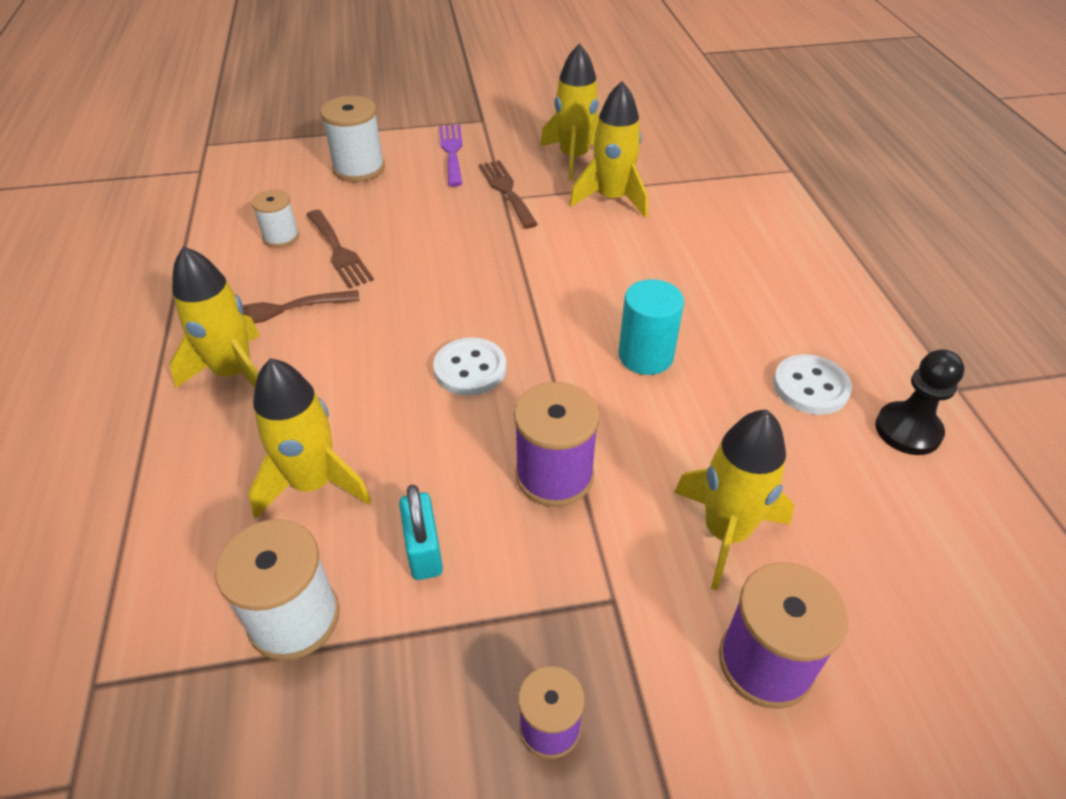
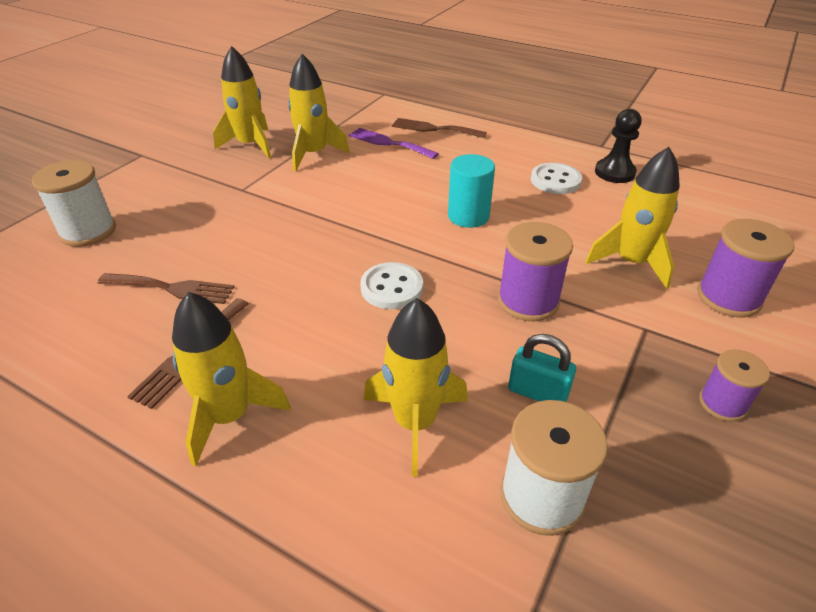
camera: 50 degrees left, 5 degrees down
(281, 237) = (99, 311): white spool -> none
(452, 152) = (152, 183): purple fork -> purple fork (389, 143)
(506, 191) = (237, 184): brown fork -> brown fork (434, 129)

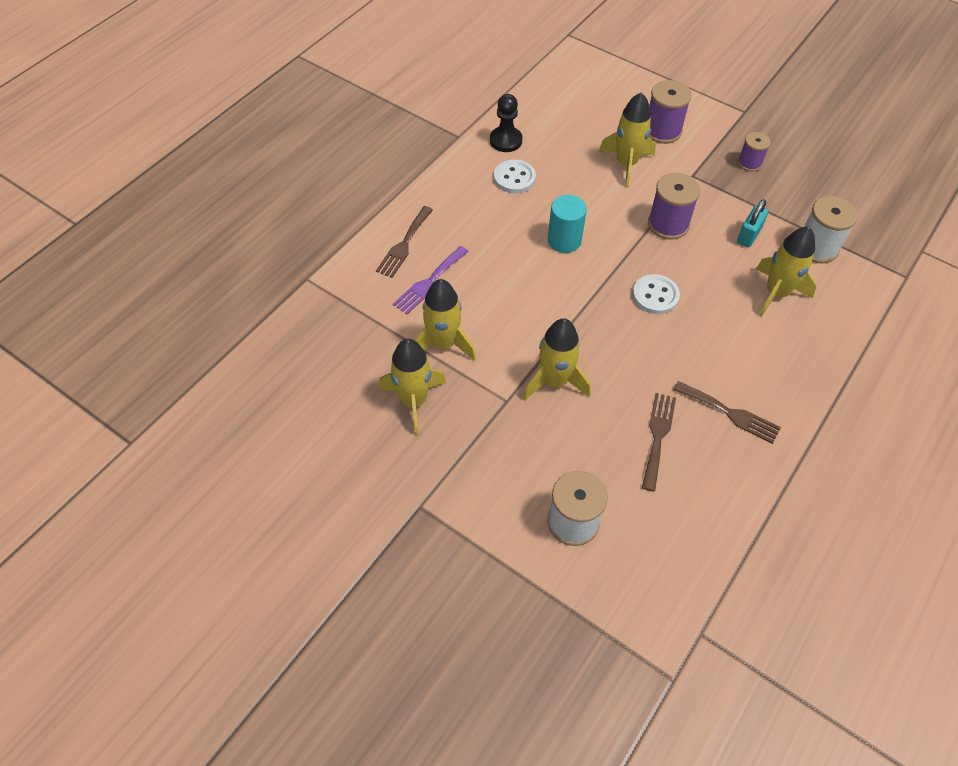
camera: 85 degrees left, 15 degrees up
(229, 416) = (781, 384): yellow rocket -> yellow rocket (554, 381)

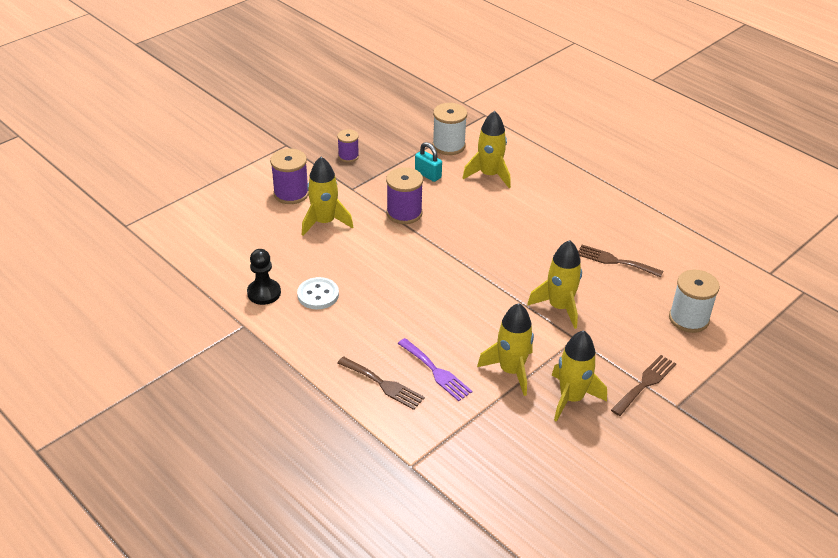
camera: 80 degrees left, 15 degrees down
(564, 240) = (406, 276): turquoise cylinder -> none
(655, 295) = (479, 235): white button -> none
(730, 413) = (597, 221): brown fork -> brown fork (645, 383)

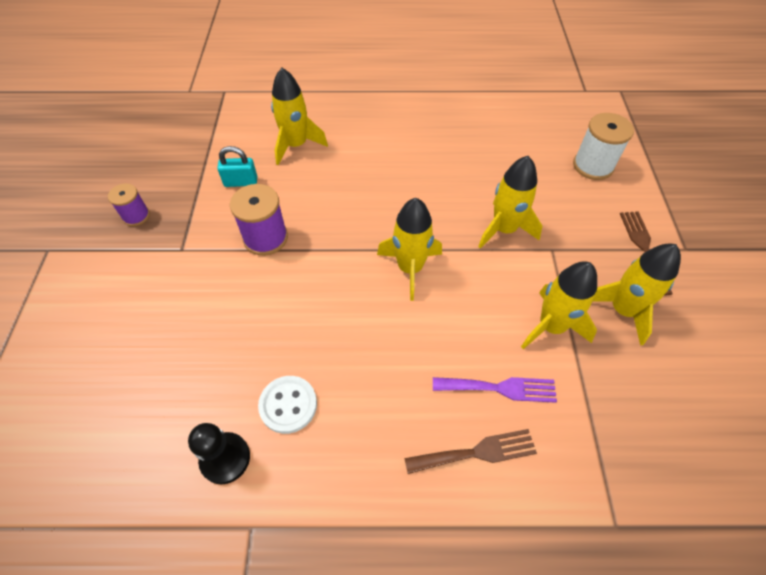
camera: 45 degrees left, 15 degrees up
(291, 194) = (118, 304): purple spool -> none
(324, 222) = (195, 310): yellow rocket -> yellow rocket (410, 268)
(448, 146) = (226, 140): white spool -> none
(615, 261) = (486, 155): brown fork -> none

